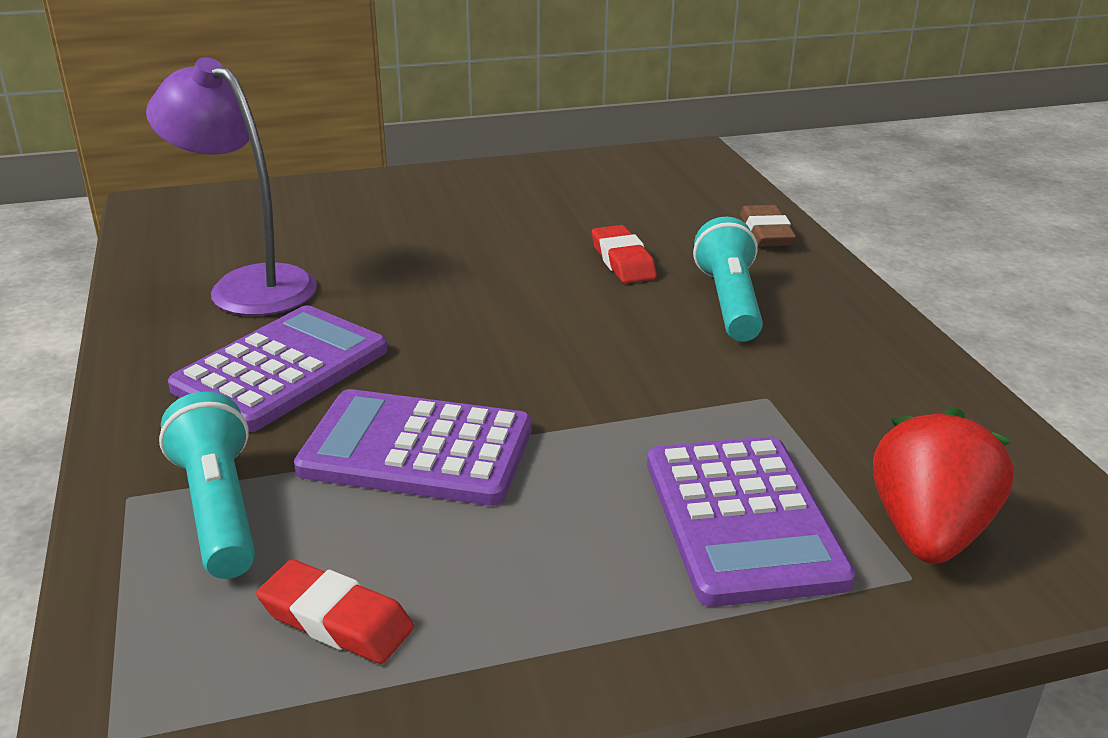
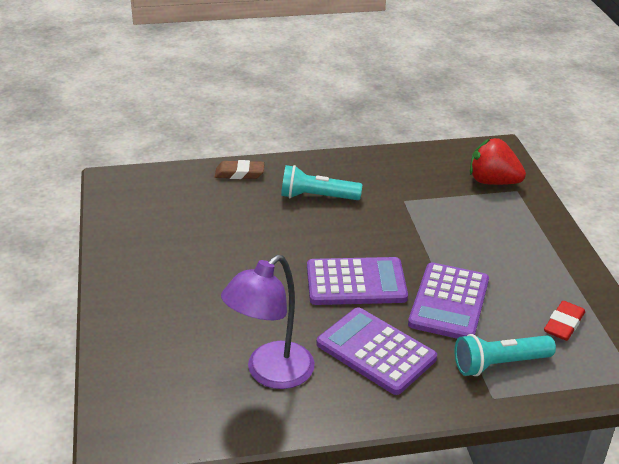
camera: 85 degrees left, 5 degrees up
(622, 261) = (264, 224): red eraser -> none
(742, 520) = (490, 220): purple calculator -> purple calculator (356, 283)

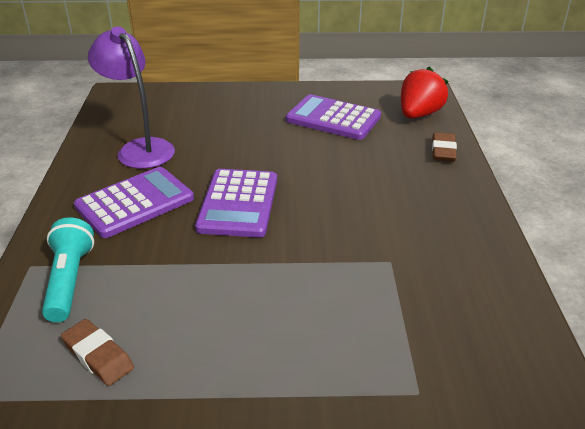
camera: 100 degrees right, 0 degrees up
(317, 197) = (398, 195): turquoise flashlight -> none
(449, 302) = (182, 262): purple calculator -> purple calculator (333, 118)
(492, 182) = (443, 366): red strawberry -> red strawberry (419, 114)
(563, 324) = (98, 356): red eraser -> brown eraser

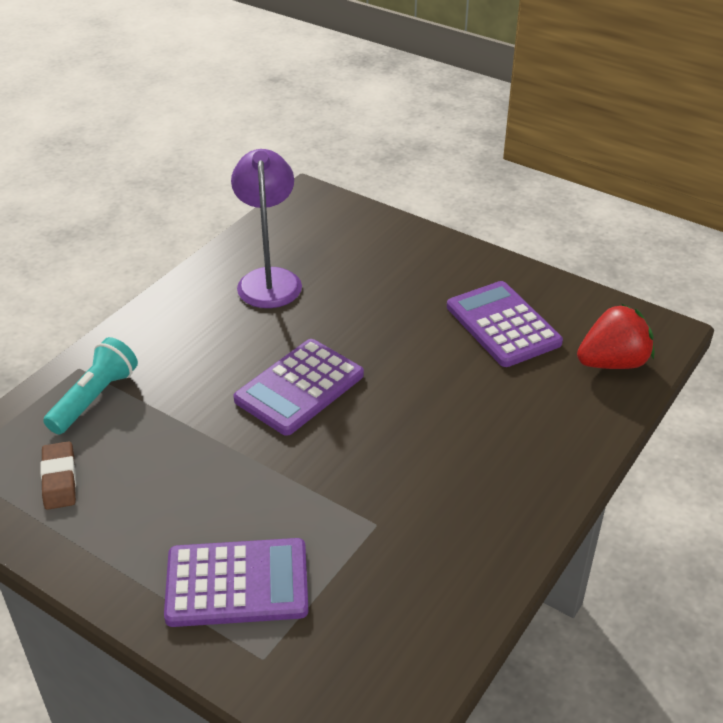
camera: 35 degrees right, 5 degrees up
(135, 203) = (210, 342): purple calculator -> purple calculator (237, 584)
(443, 151) = (583, 425): brown eraser -> none

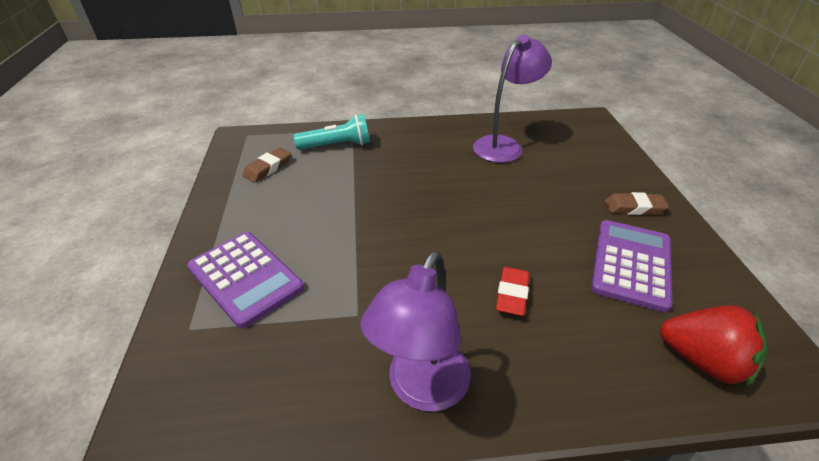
camera: 50 degrees right, 0 degrees up
(299, 387) = (435, 206): purple calculator -> none
(450, 272) = (634, 207): none -> brown eraser
(459, 413) = (512, 294): none -> red eraser
(493, 527) = (421, 389): none -> purple lamp

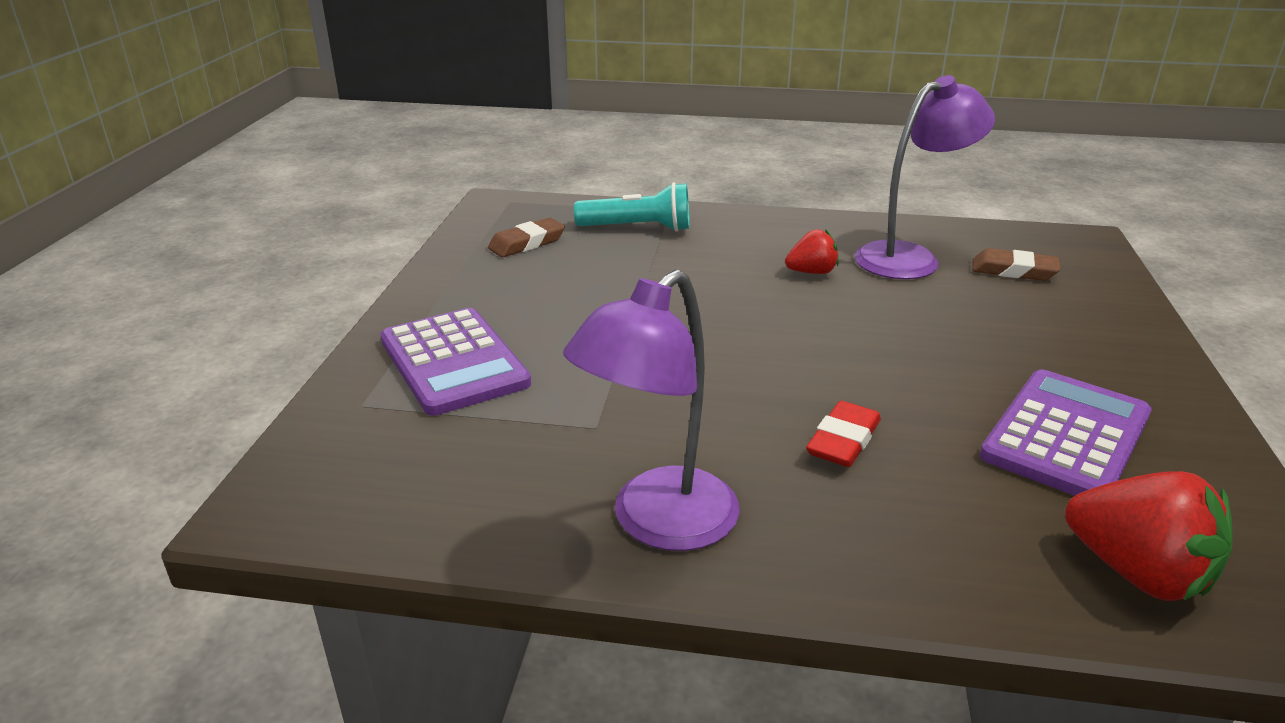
camera: 15 degrees right, 10 degrees down
(452, 165) = (811, 272): none -> red strawberry
(634, 207) = (1107, 365): brown eraser -> brown eraser (1013, 271)

